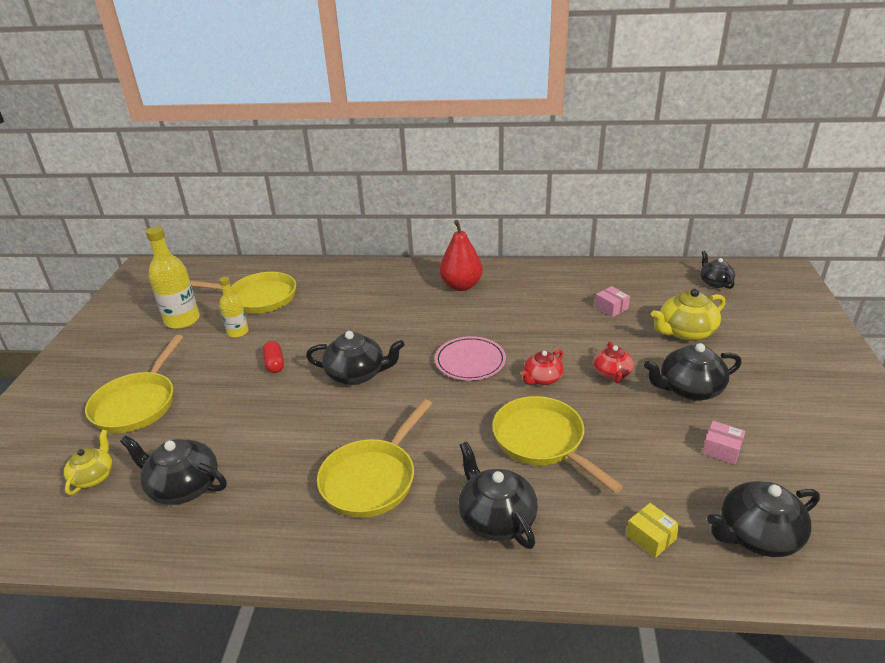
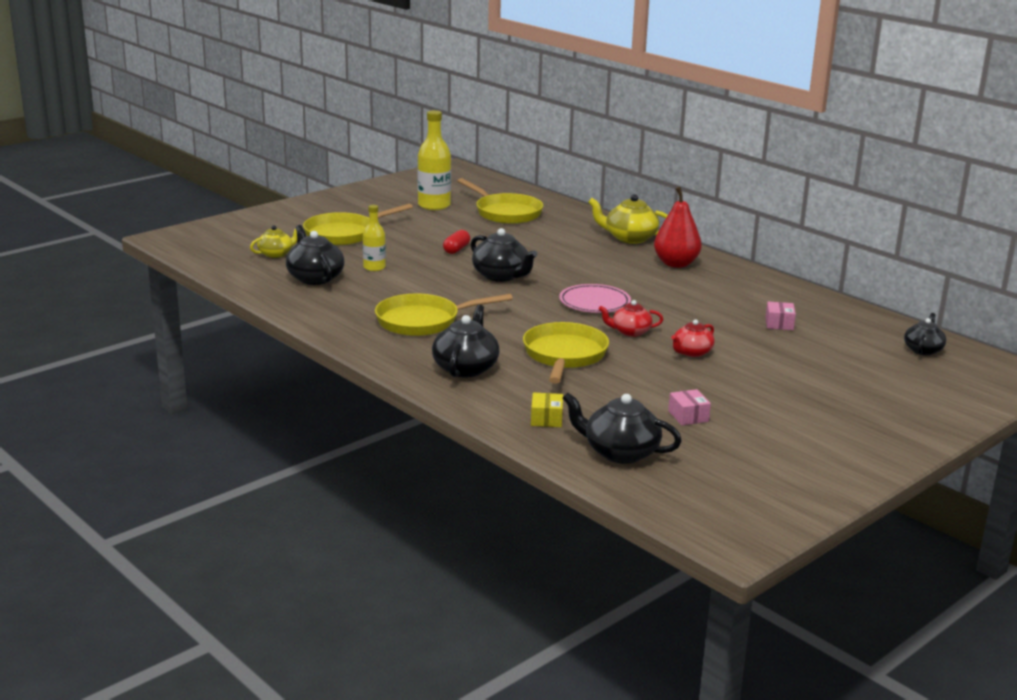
camera: 40 degrees right, 10 degrees down
(238, 332) = (460, 225): yellow bottle -> yellow bottle (374, 267)
(685, 332) = (813, 361): yellow teapot -> yellow teapot (629, 238)
(689, 389) = (736, 384): black teapot -> none

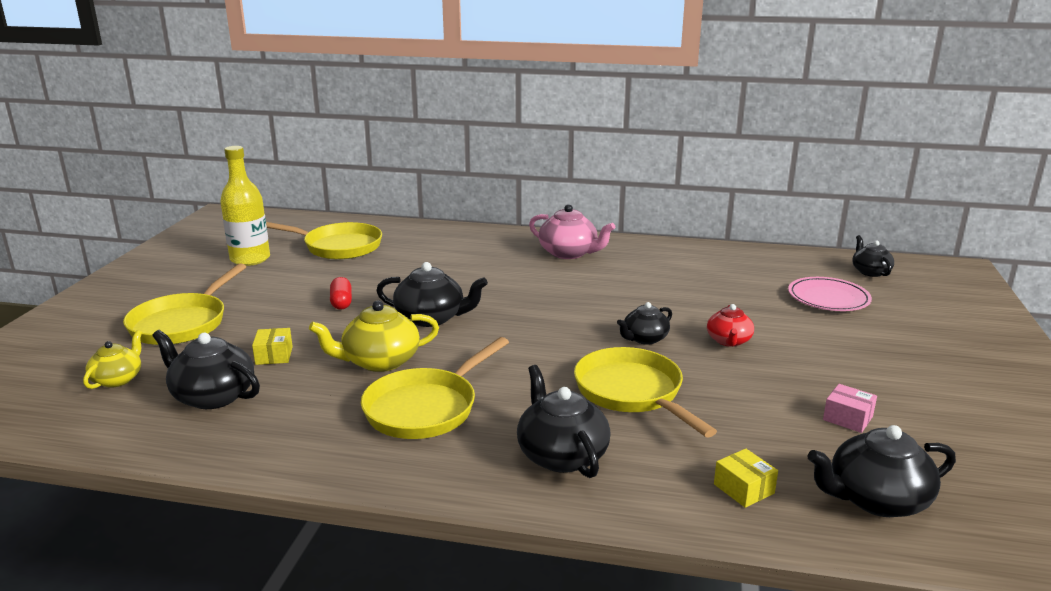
camera: 35 degrees left, 0 degrees up
(374, 267) = (274, 355): yellow bottle -> yellow box
(594, 302) = (564, 317): pink plate -> pink plate (828, 298)
(629, 238) = (491, 240): yellow teapot -> yellow teapot (379, 361)
(630, 332) = (644, 339): red teapot -> black teapot
(676, 264) = (569, 253): red pear -> pink teapot
(779, 324) = (740, 284): pink box -> none

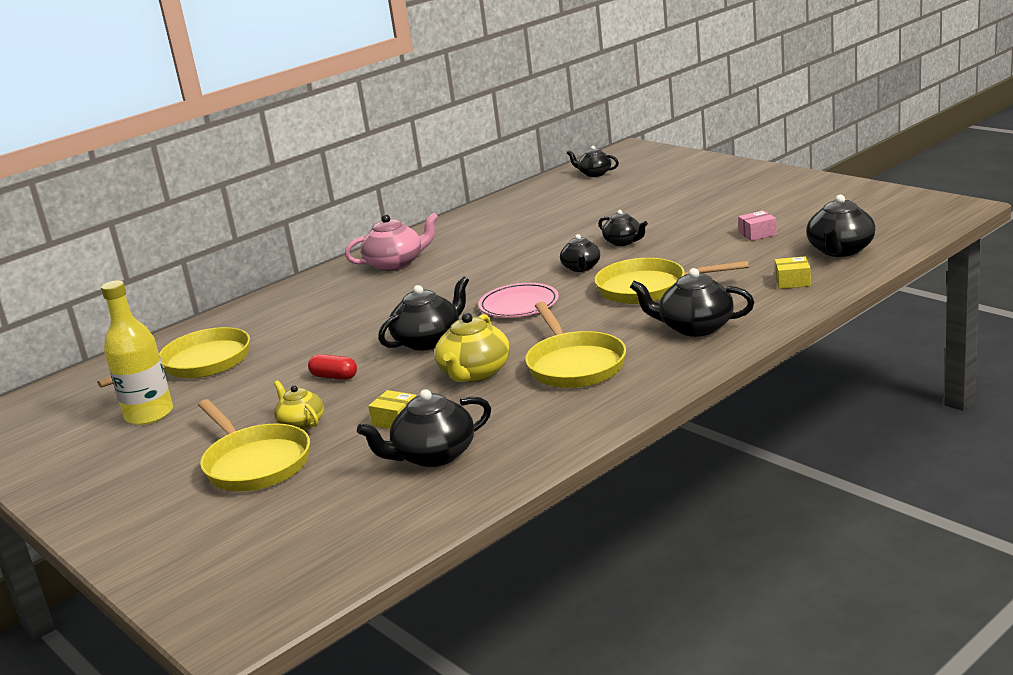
camera: 50 degrees left, 0 degrees up
(118, 379) = (332, 504): yellow teapot -> yellow teapot (301, 423)
(729, 341) = (623, 242): red teapot -> black teapot
(828, 298) = (611, 196): pink plate -> pink plate (519, 305)

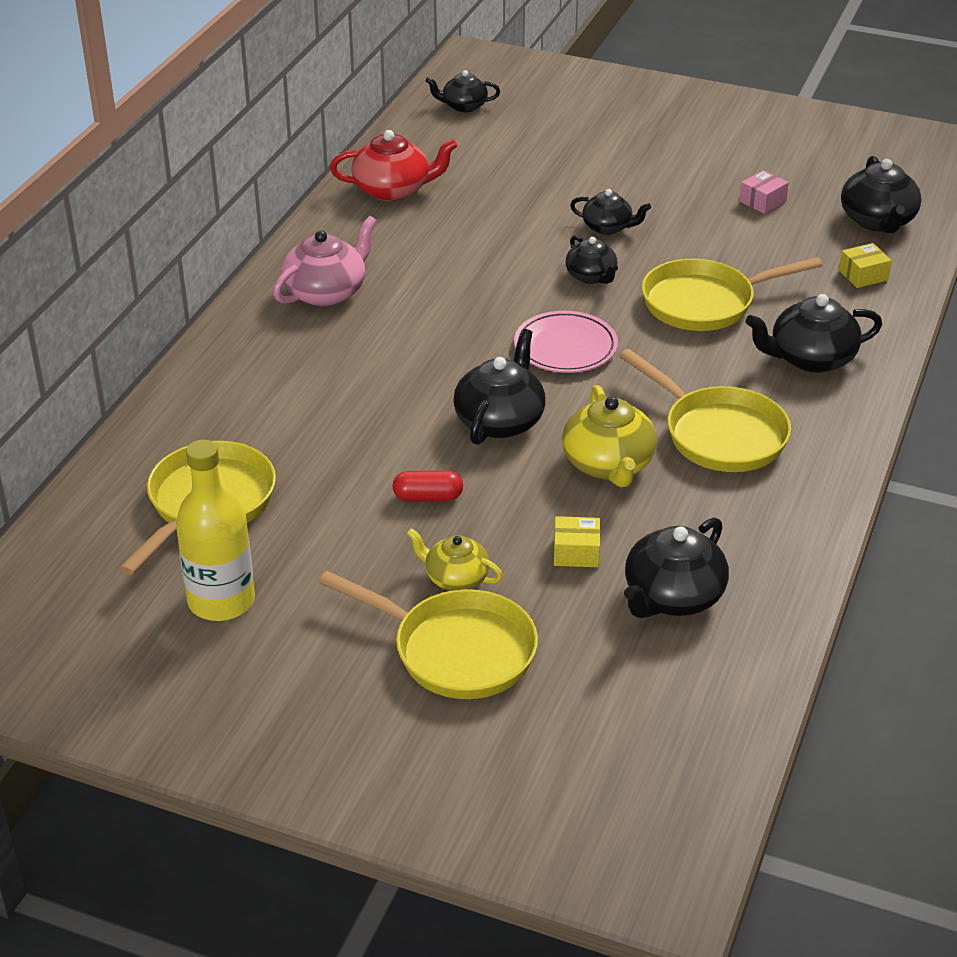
camera: 30 degrees left, 15 degrees up
(498, 214) = (393, 190): none -> red teapot

